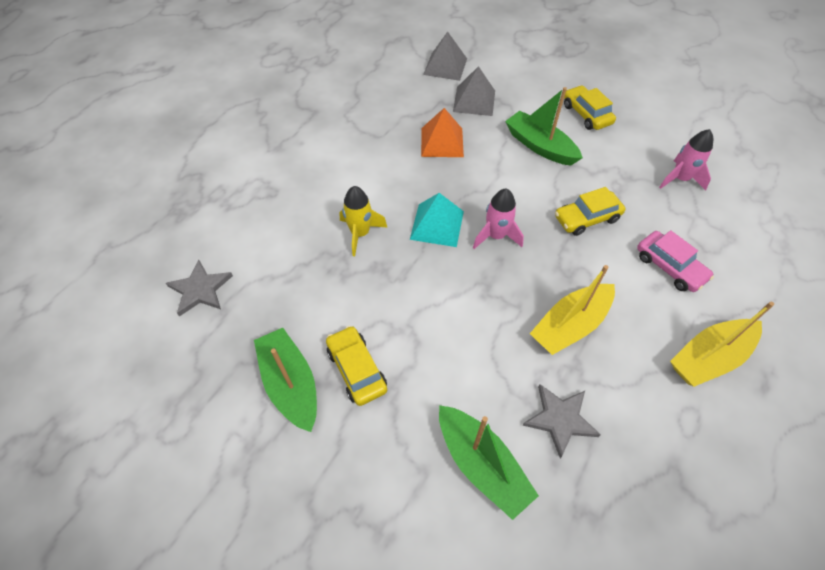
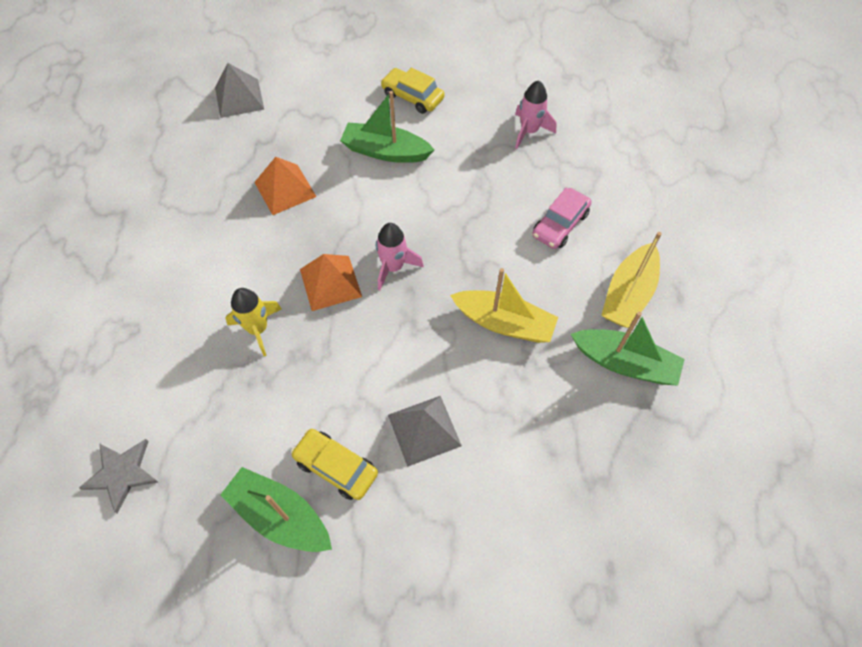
camera: 30 degrees left, 5 degrees up
(437, 225) = (330, 282): turquoise pyramid -> orange pyramid
(474, 101) = (293, 127): grey pyramid -> grey pyramid (424, 430)
(481, 464) = (494, 489): green boat -> green boat (625, 363)
(560, 419) = (538, 413): grey star -> none
(570, 325) = (504, 323): yellow boat -> yellow boat turned 90 degrees counterclockwise
(587, 218) = (467, 209): yellow car -> none
(669, 267) = (560, 224): pink car -> pink car turned 105 degrees clockwise

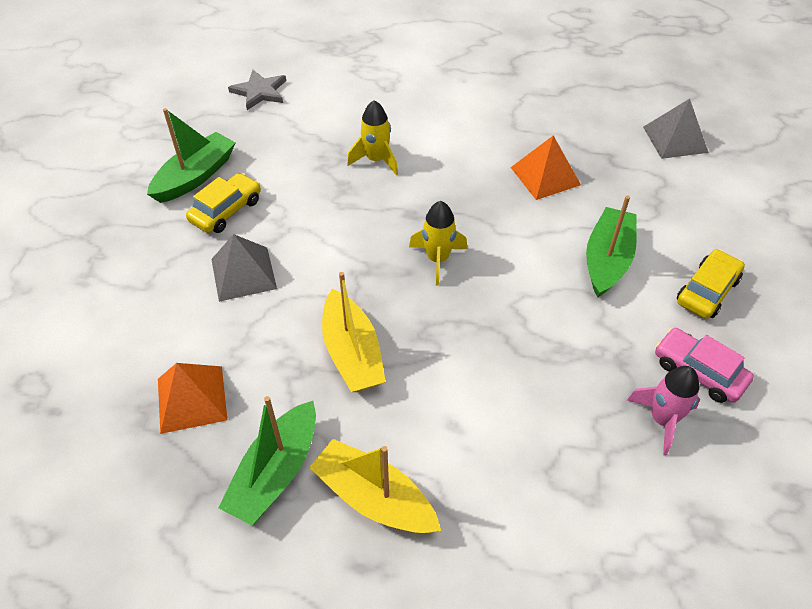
camera: 95 degrees right, 10 degrees down
(330, 282) = (422, 209): orange pyramid -> orange pyramid (192, 398)
(393, 267) = (437, 259): pink rocket -> yellow rocket
(504, 323) = (352, 353): yellow boat -> yellow boat turned 45 degrees counterclockwise
(560, 224) = (493, 434): pink car -> pink car (698, 372)

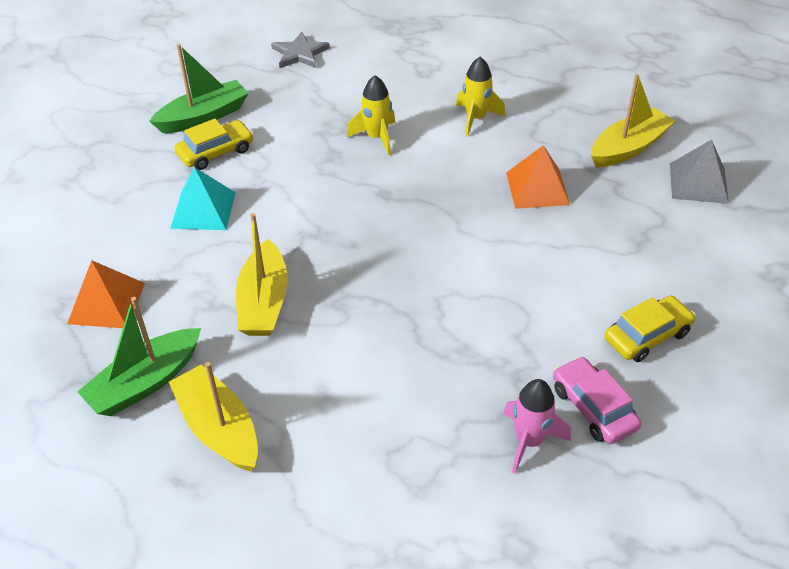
camera: 20 degrees right, 5 degrees down
(243, 273) = (203, 210): grey pyramid -> turquoise pyramid
(437, 259) = (387, 240): yellow rocket -> yellow rocket (476, 119)
(602, 120) = (628, 148): none -> yellow boat
(607, 260) = (557, 281): green boat -> none

